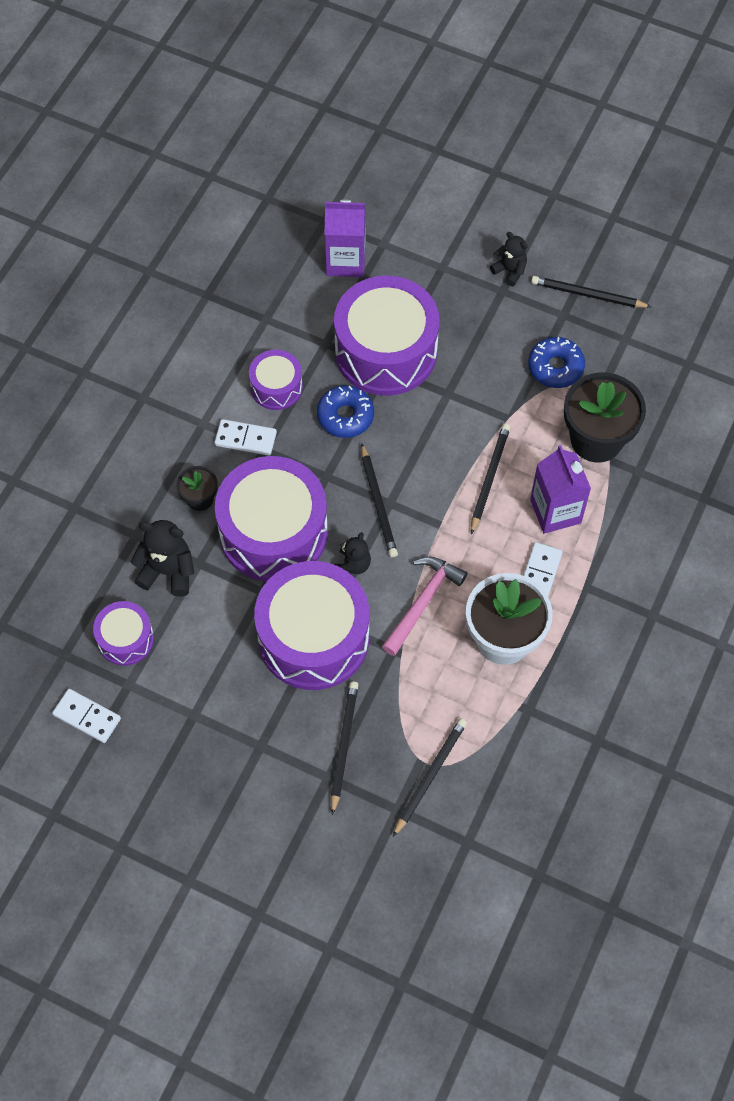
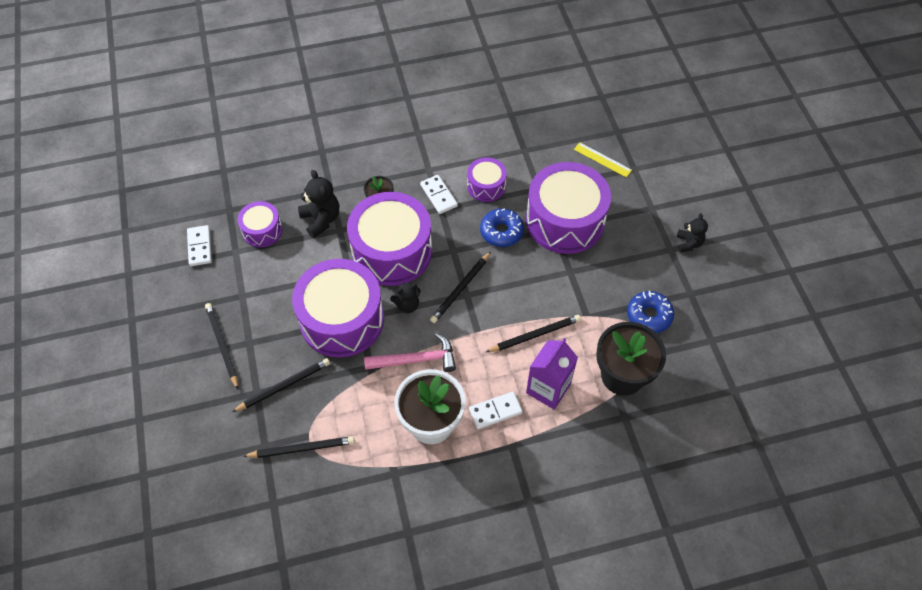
camera: 50 degrees right, 5 degrees down
(345, 261) = (602, 159): purple carton -> yellow ruler
(587, 295) = (719, 296): black pencil -> black pencil (222, 345)

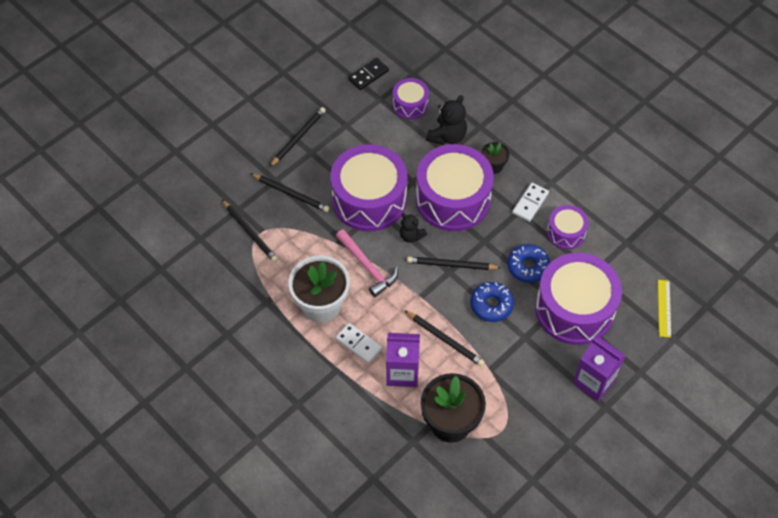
camera: 60 degrees right, 0 degrees up
(199, 247) = (368, 75): white domino -> black domino
(642, 244) = (594, 381): none -> purple carton
(649, 315) = (523, 418): blue donut -> blue donut (491, 305)
(688, 243) = (623, 419): black teddy bear -> none

